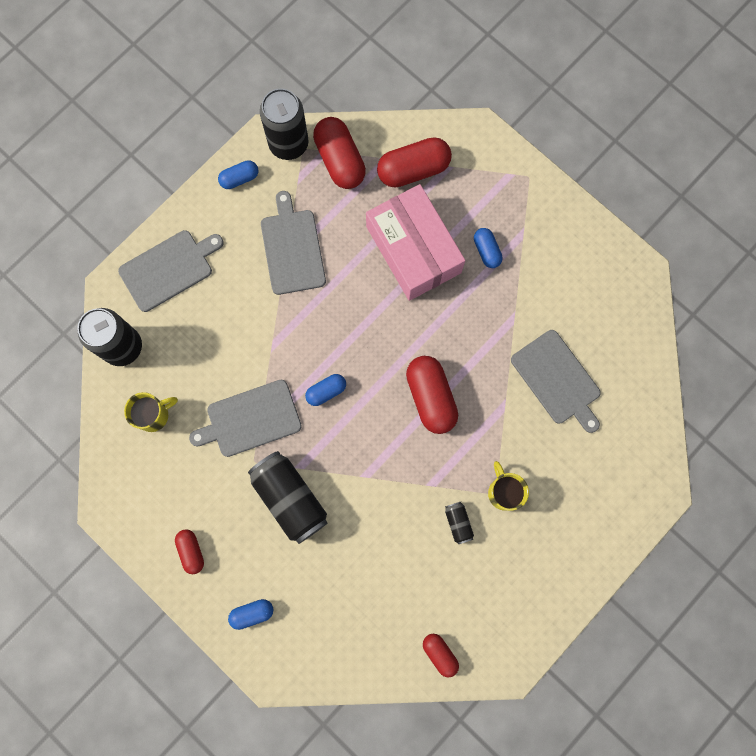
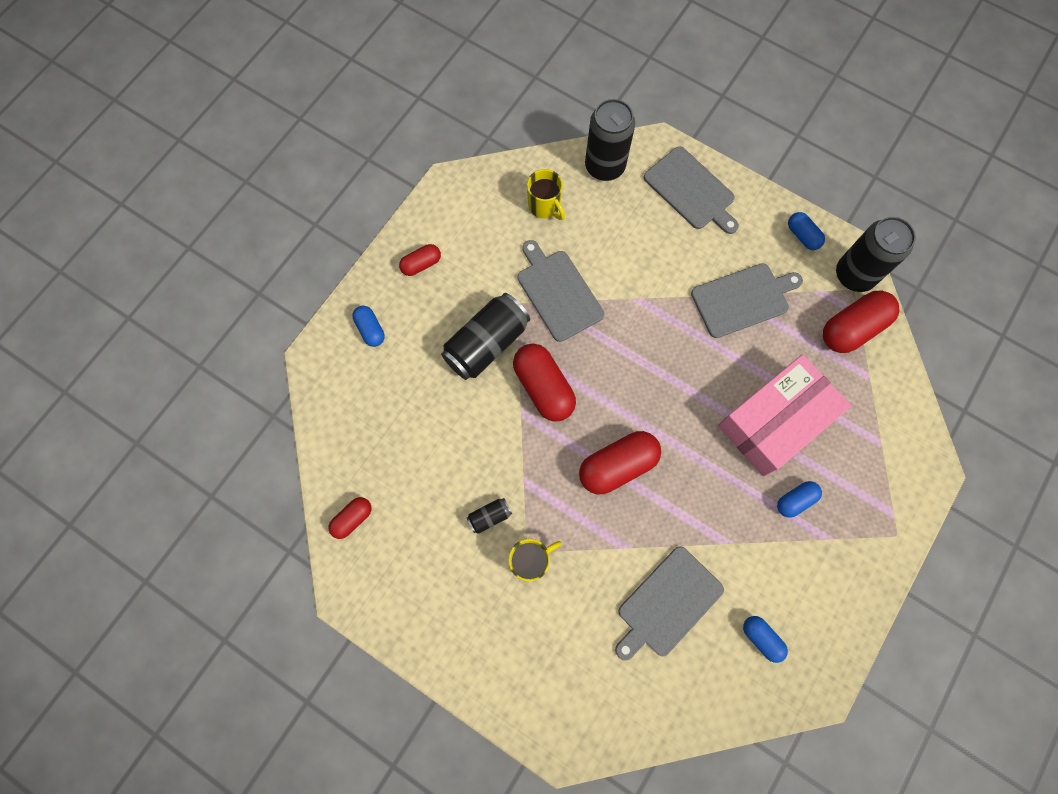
camera: 80 degrees right, 5 degrees down
(326, 391) = (601, 359): blue capsule -> blue capsule (761, 638)
(413, 170) = (865, 406): red capsule -> red capsule (543, 387)

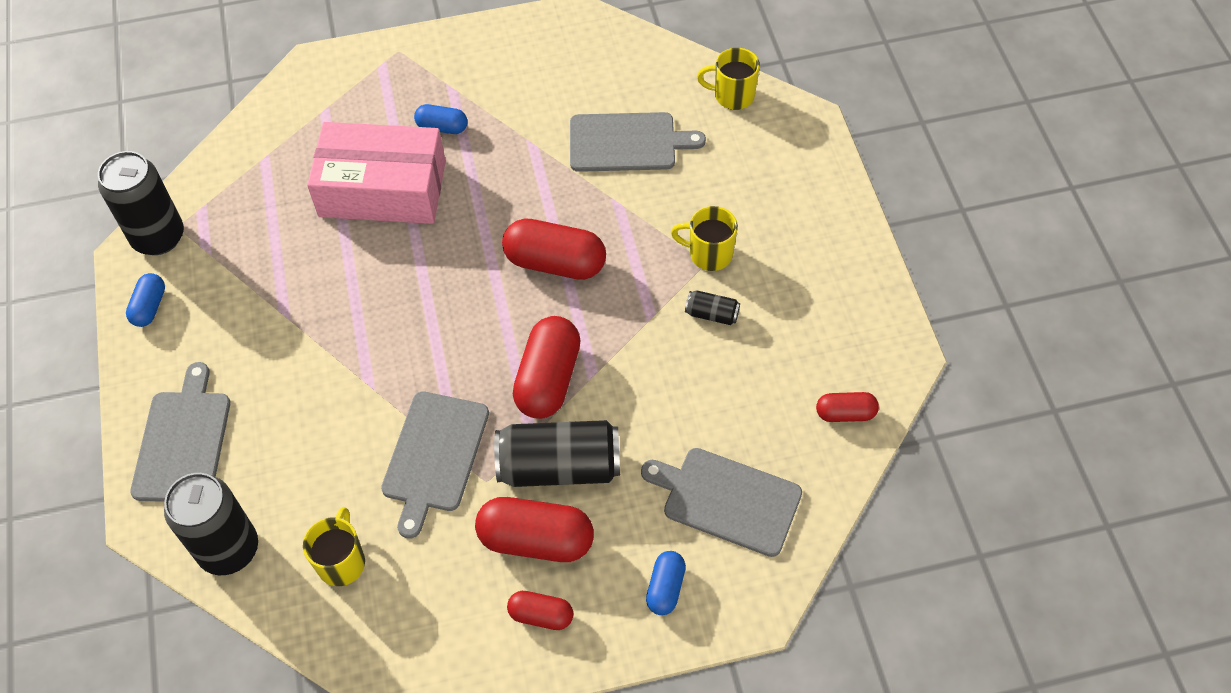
camera: 135 degrees left, 15 degrees down
(638, 720) = (732, 95): none -> yellow mug
(743, 299) = (277, 300): grey cutting board -> grey cutting board (727, 500)
(761, 638) = (581, 71): blue capsule -> none
(852, 328) = (224, 200): red capsule -> red capsule (536, 540)

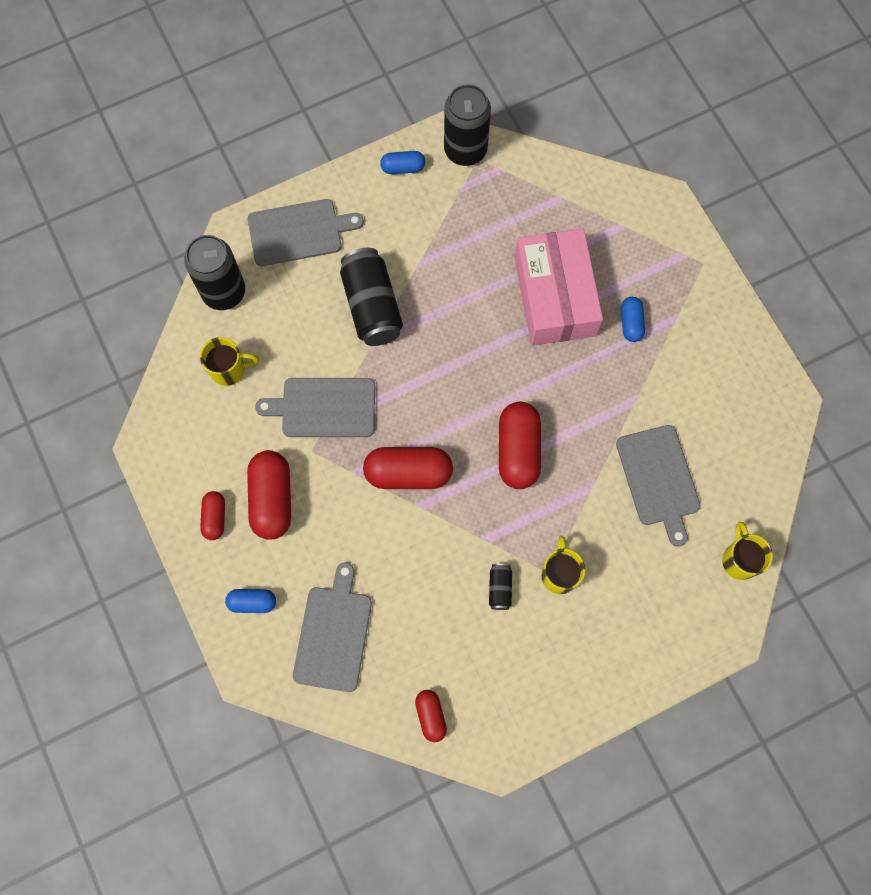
camera: 75 degrees right, 15 degrees up
(559, 466) = (335, 500): black can -> black can (372, 306)

